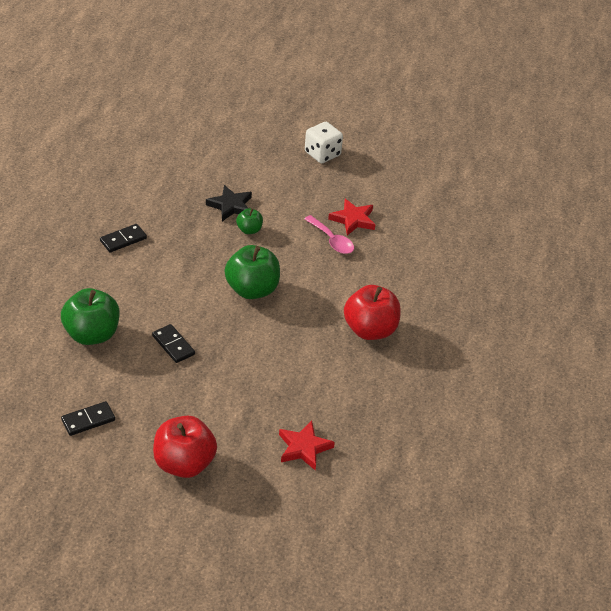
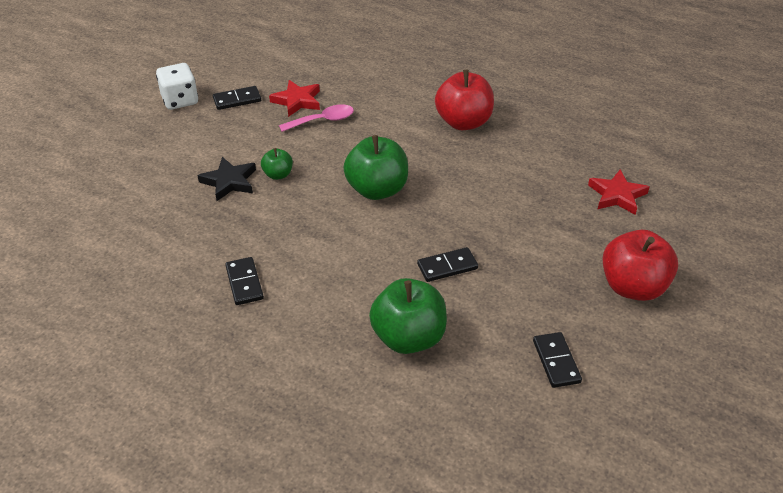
camera: 70 degrees left, 0 degrees up
(338, 185) = (237, 100): none -> black domino

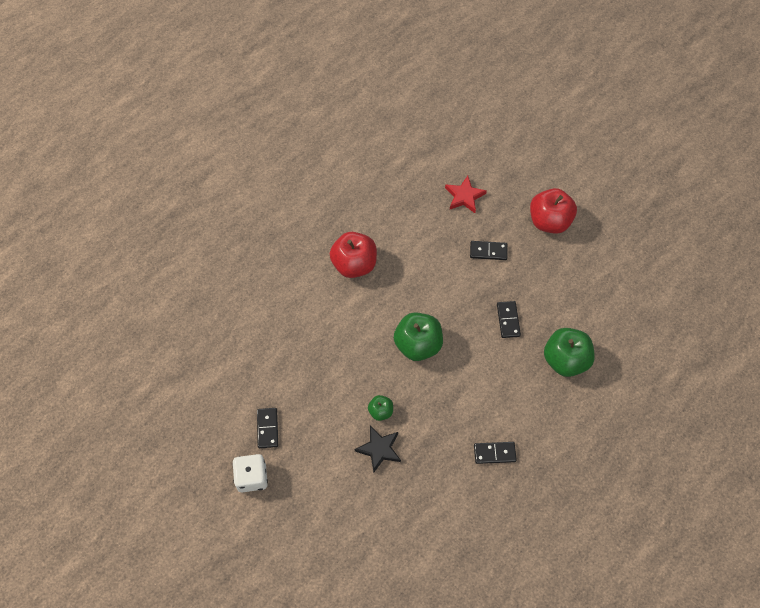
camera: 75 degrees left, 20 degrees up
(297, 101) = (285, 380): red star -> none
(323, 120) = (320, 365): pink spoon -> none
(556, 361) = (599, 284): black domino -> black domino (488, 251)

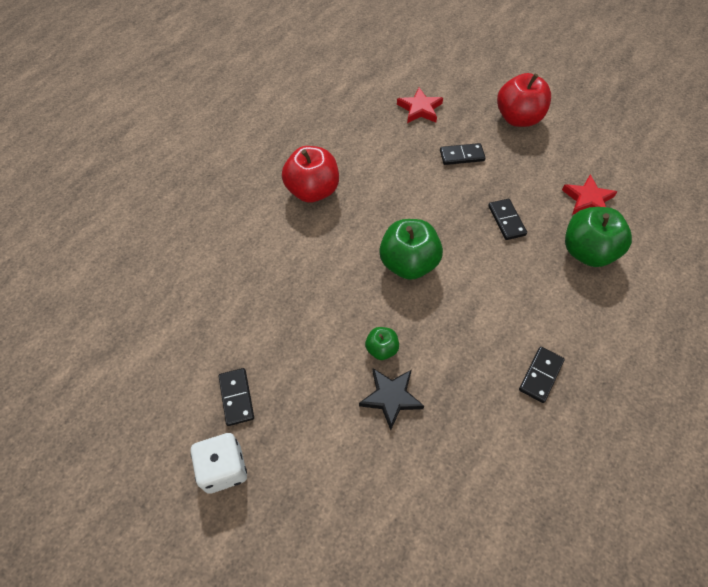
camera: 10 degrees left, 5 degrees down
(494, 453) = (541, 375): black domino -> black domino turned 45 degrees counterclockwise
(583, 312) = (588, 199): none -> red star

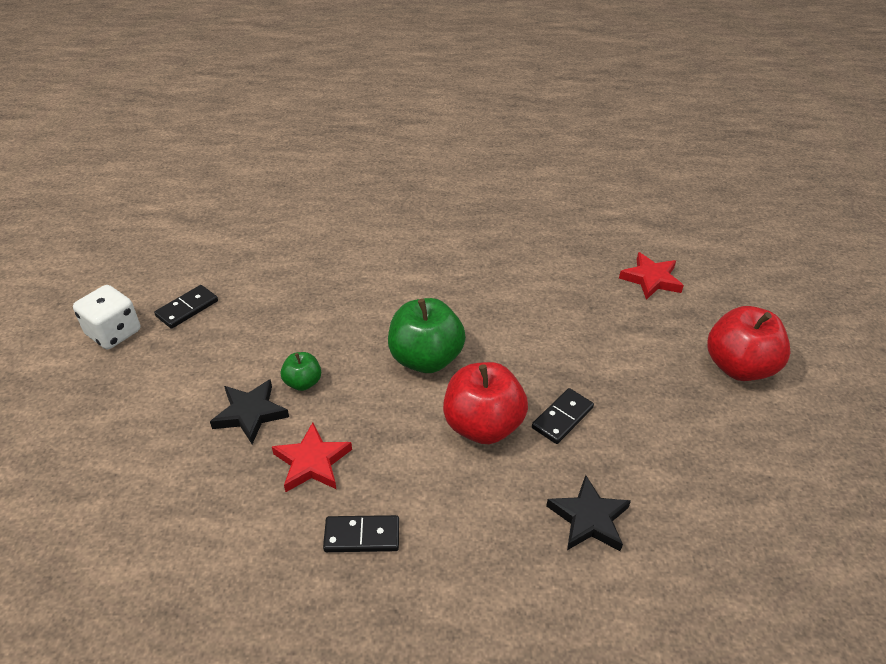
camera: 55 degrees right, 15 degrees down
(313, 191) = (455, 253): red apple -> red apple (482, 425)
(462, 155) = (620, 340): black domino -> none
(587, 252) = (589, 518): green apple -> black star
(588, 199) = (678, 488): red star -> red star (312, 462)

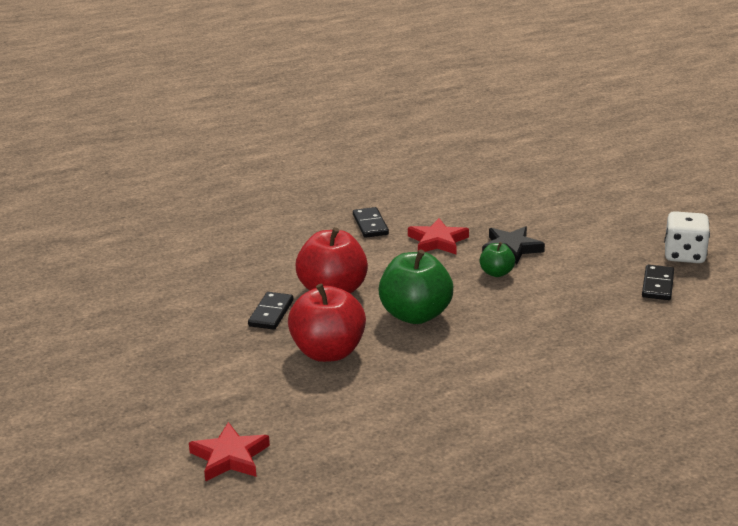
camera: 155 degrees right, 15 degrees down
(362, 536) = (370, 225): black domino -> black domino turned 75 degrees counterclockwise
(589, 518) = (224, 270): black star -> none
(738, 367) = (116, 397): red apple -> red apple (328, 352)

